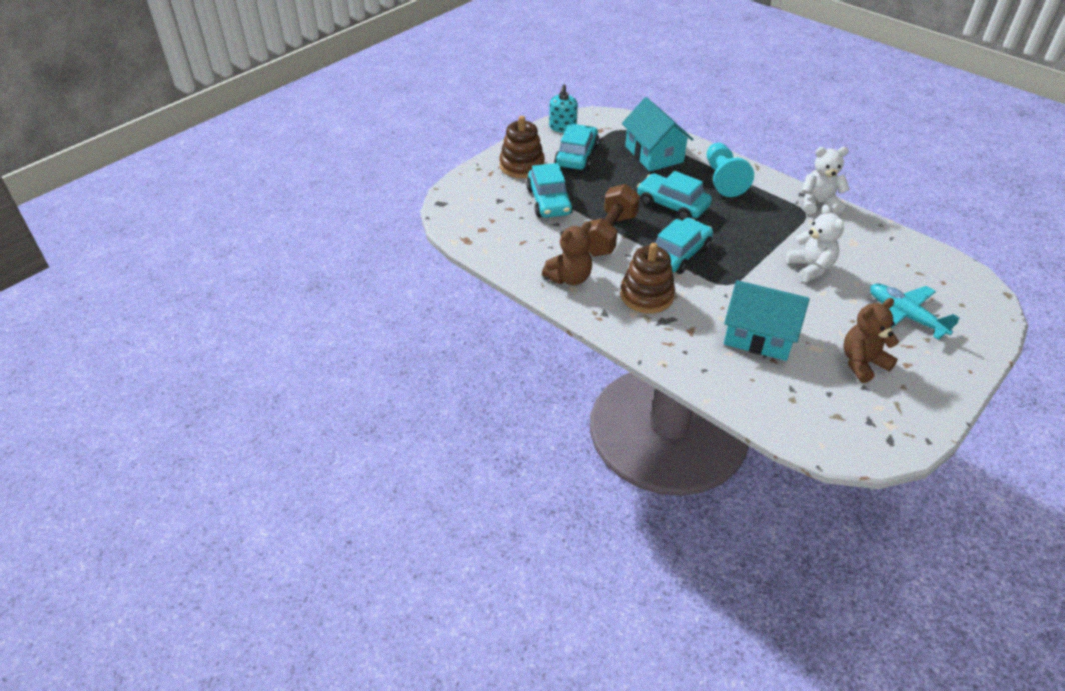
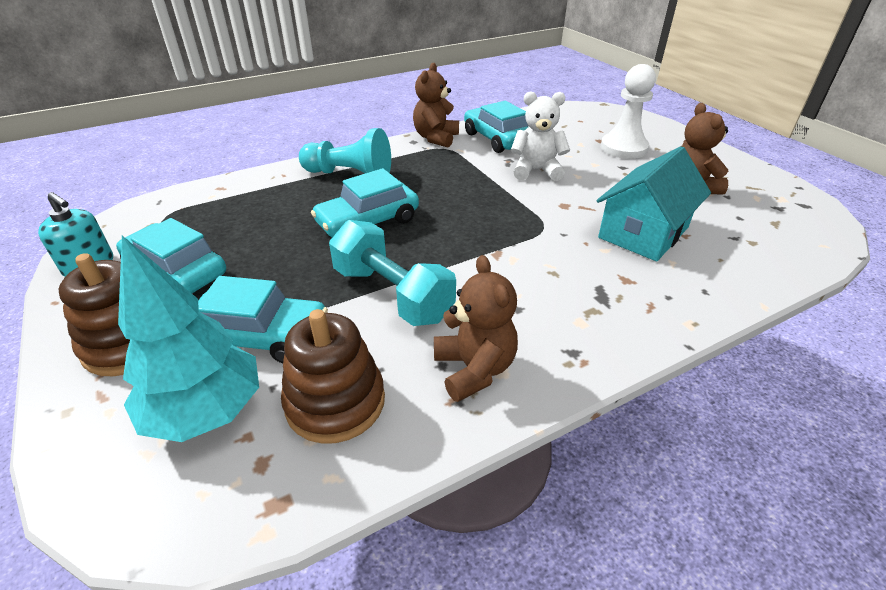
camera: 70 degrees left, 5 degrees down
(498, 204) = (206, 412): none -> turquoise tree
(609, 235) = (392, 294): brown dumbbell -> turquoise dumbbell
(646, 295) = (545, 297): brown stacking toy -> brown stacking toy (335, 402)
(654, 154) = (251, 206): turquoise house -> none
(679, 254) = (470, 245): turquoise car -> turquoise car (497, 139)
(818, 204) = (436, 138): white teddy bear -> brown teddy bear
(905, 316) = (623, 148): turquoise plane -> white pawn

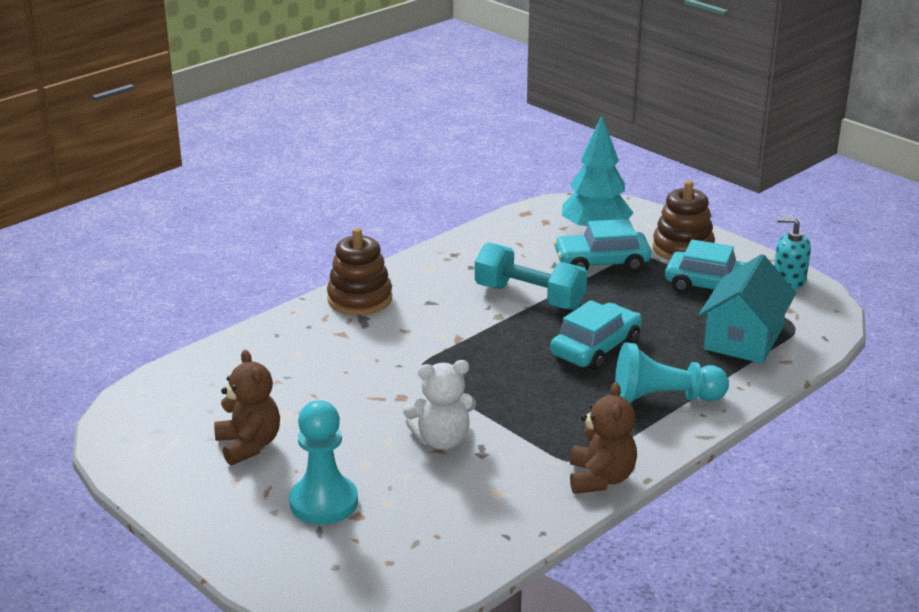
camera: 165 degrees right, 10 degrees down
(335, 402) = (525, 244): brown stacking toy -> brown stacking toy (360, 299)
(474, 369) = (449, 267): brown teddy bear -> none
(497, 139) = (511, 491): turquoise car -> none
(623, 148) = (324, 502): white pawn -> turquoise pawn
(643, 232) = (319, 377): turquoise house -> turquoise house (743, 338)

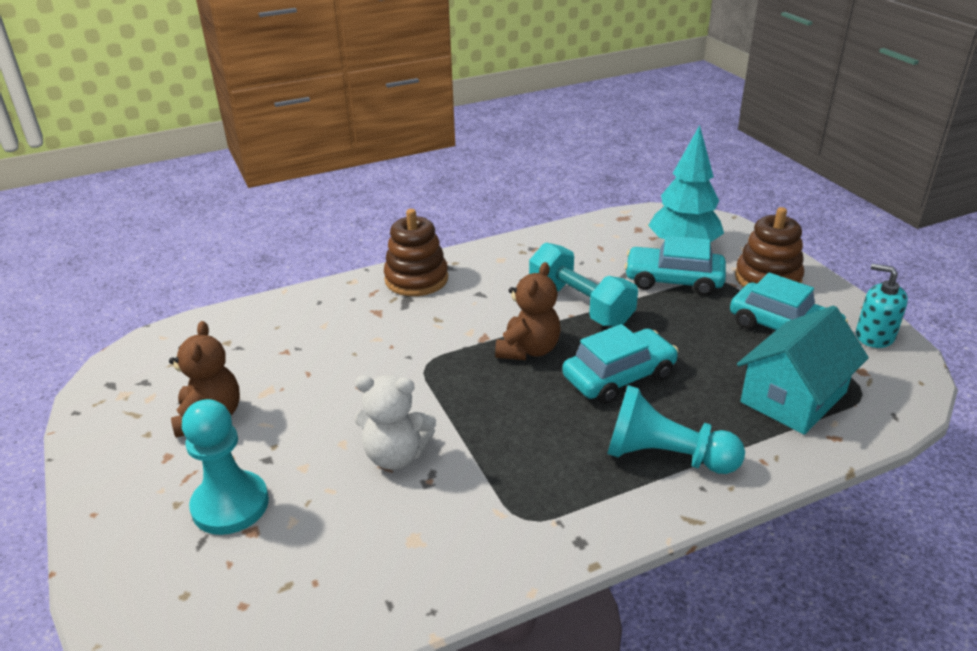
camera: 20 degrees right, 5 degrees up
(600, 478) = (539, 550): brown teddy bear -> brown teddy bear (528, 350)

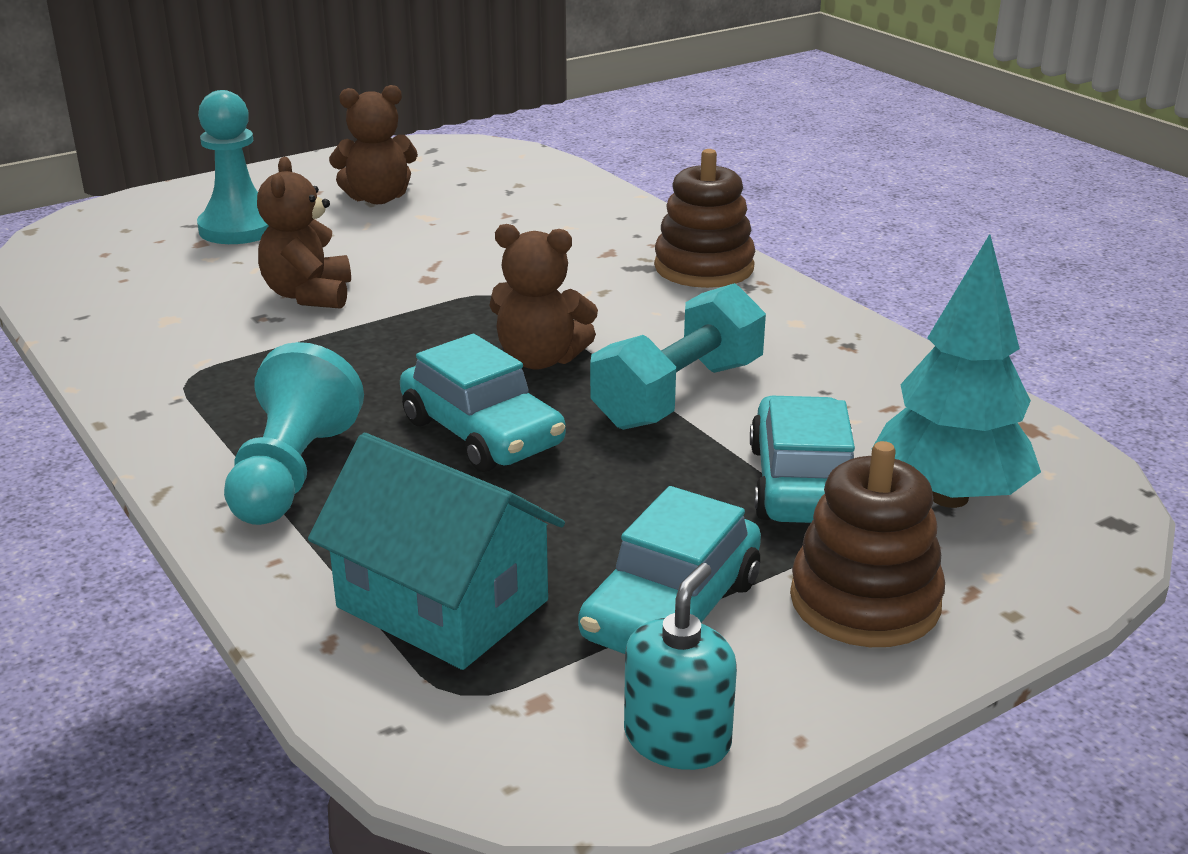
camera: 80 degrees right, 5 degrees down
(396, 455) = (308, 295): white teddy bear -> brown teddy bear

